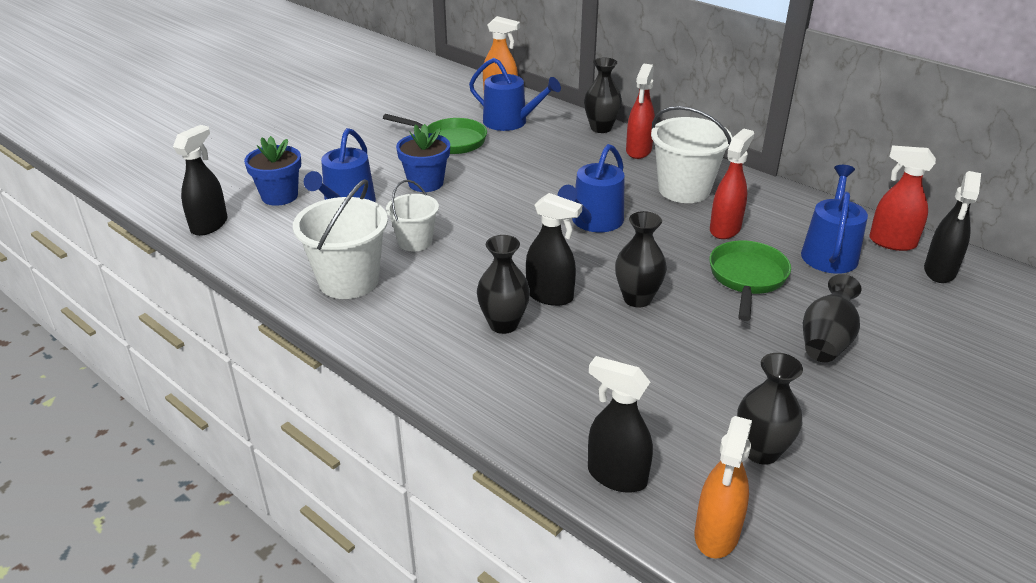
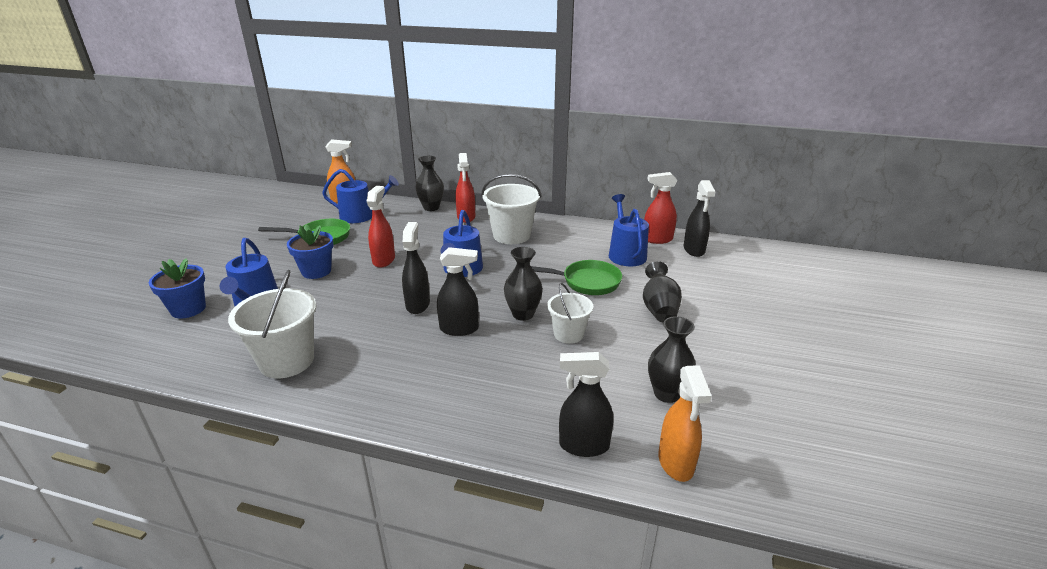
camera: 25 degrees left, 5 degrees down
(209, 225) = (127, 349): black spray bottle -> black spray bottle (418, 304)
(415, 241) = (330, 316): white bucket -> white bucket (568, 334)
(503, 324) = (435, 359): black vase -> none
(725, 229) = (553, 254): red spray bottle -> red spray bottle (384, 260)
(747, 278) = (586, 282): green pan -> green pan turned 105 degrees clockwise

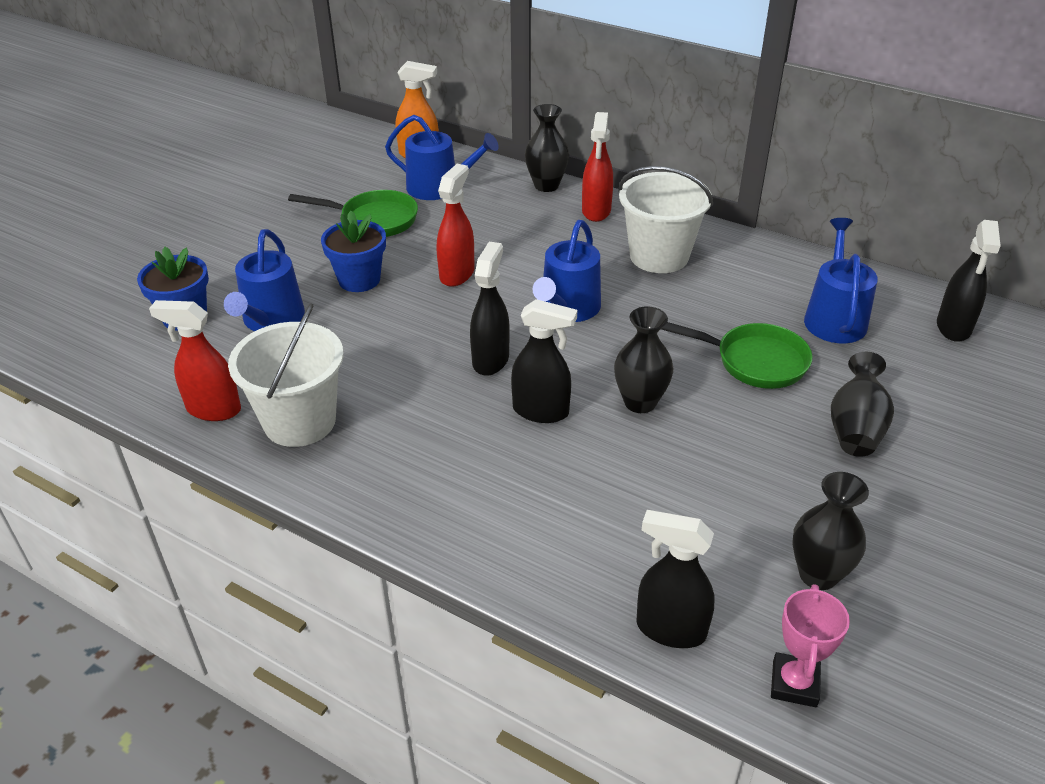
camera: 15 degrees right, 10 degrees up
(568, 334) = (699, 448): white bucket -> none
(657, 239) = (896, 297): red spray bottle -> red spray bottle (213, 409)
(676, 463) = (794, 683): orange spray bottle -> pink trophy

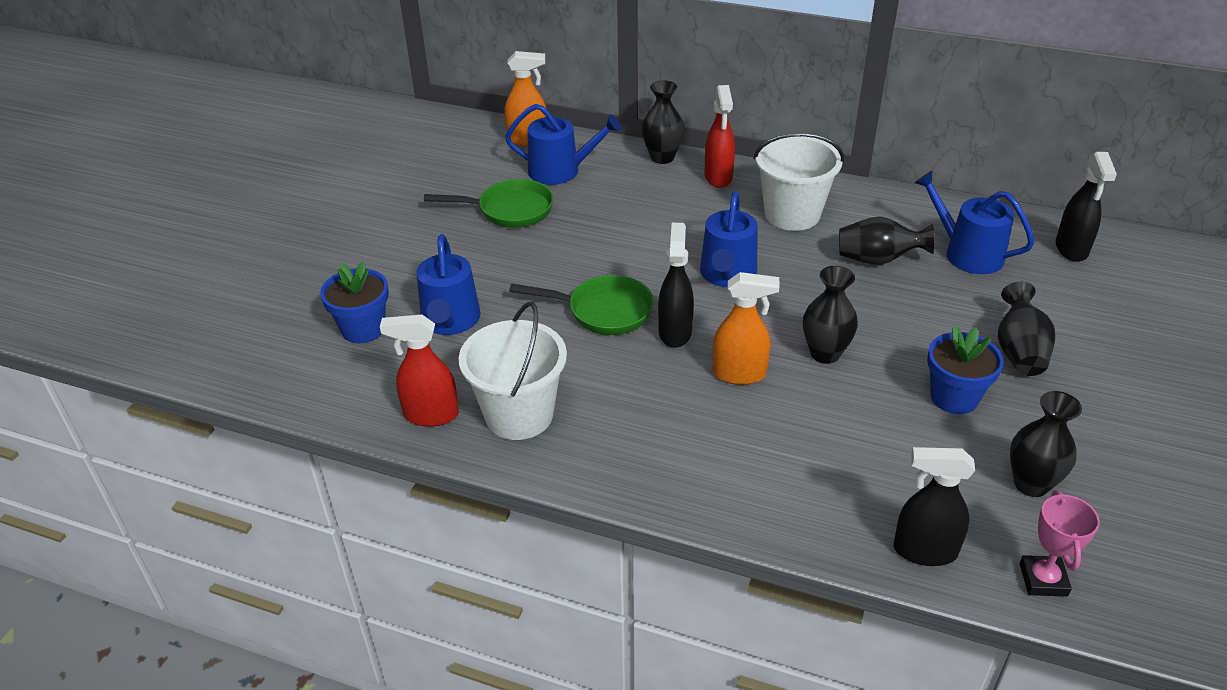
camera: 10 degrees left, 0 degrees up
(359, 280) = (520, 271): blue flower pot -> blue flower pot (954, 397)
(457, 274) = (611, 254): red spray bottle -> none
(541, 411) = (739, 374): black spray bottle -> orange spray bottle
(733, 313) = (878, 260): none -> black vase
(754, 361) = (911, 302): green pan -> green pan (603, 311)
(834, 318) = (967, 253): blue watering can -> blue watering can turned 45 degrees counterclockwise

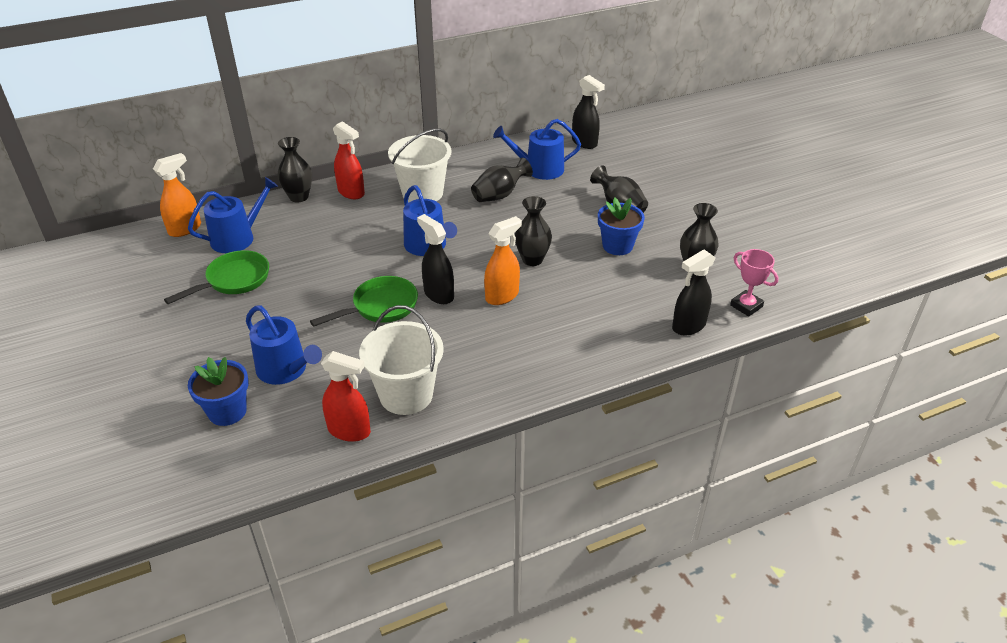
camera: 45 degrees left, 0 degrees up
(430, 415) = (349, 431): red spray bottle -> red spray bottle turned 120 degrees counterclockwise

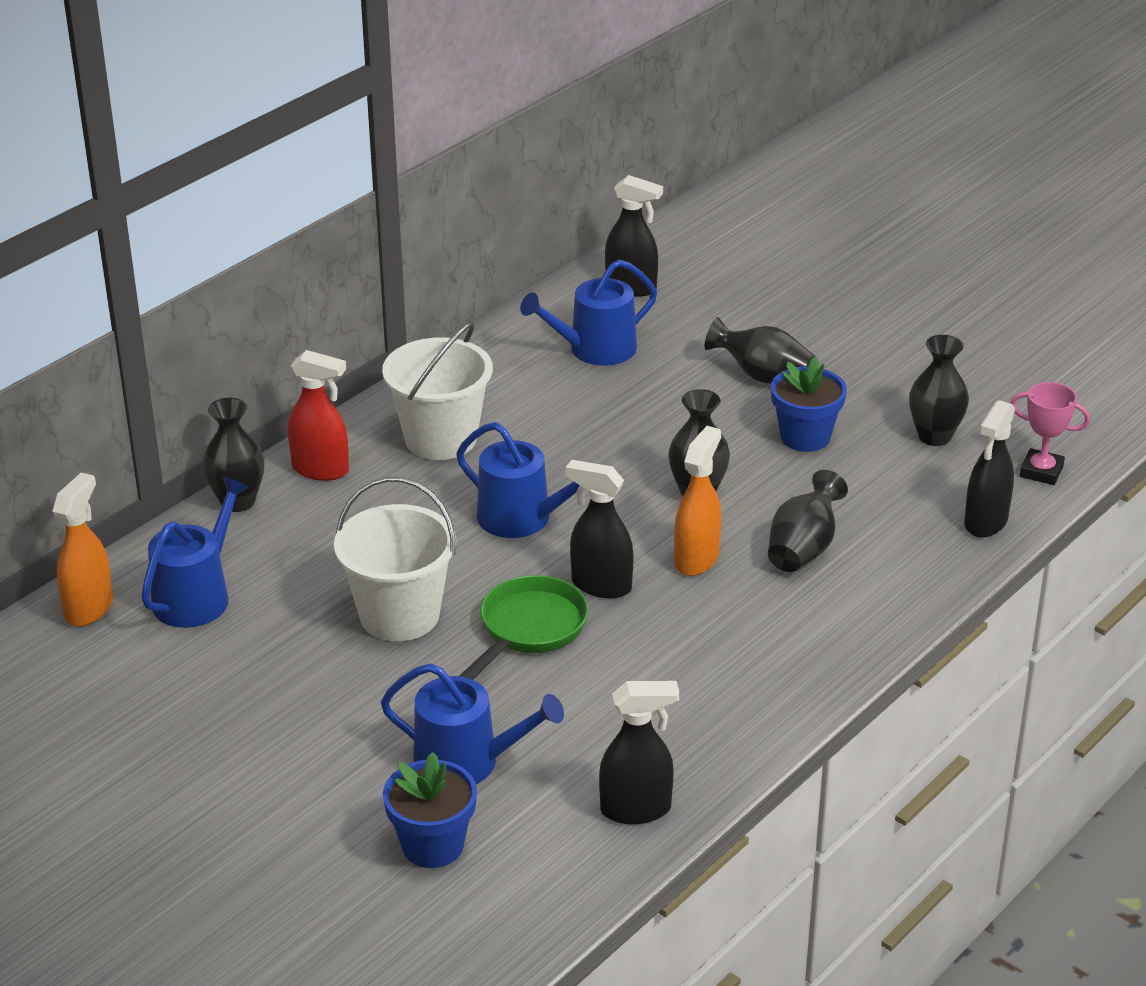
camera: 25 degrees left, 5 degrees down
(234, 280) = (256, 662): green pan -> none
(349, 431) = (636, 809): red spray bottle -> black spray bottle
(406, 395) = (674, 737): white bucket -> white bucket (399, 615)
(499, 195) = (566, 409): black vase -> black vase (803, 549)

